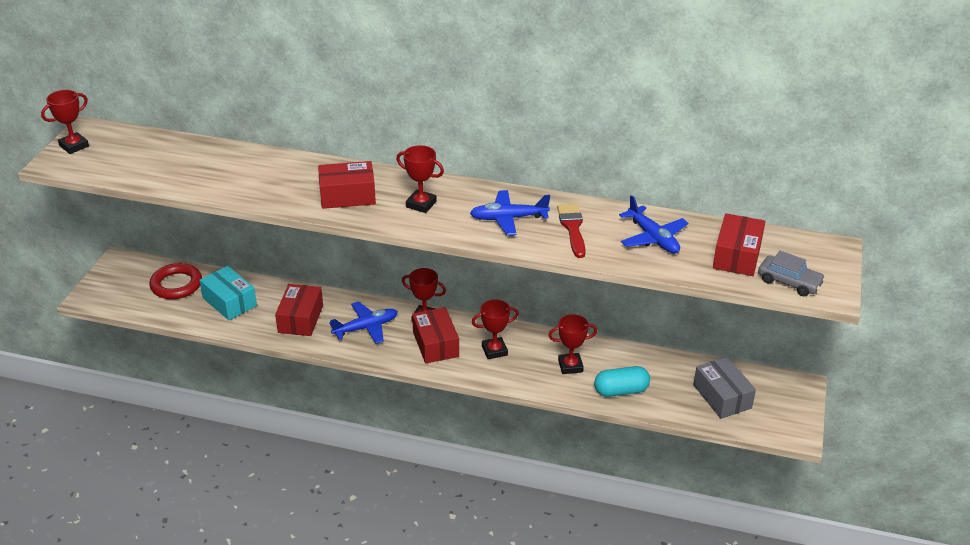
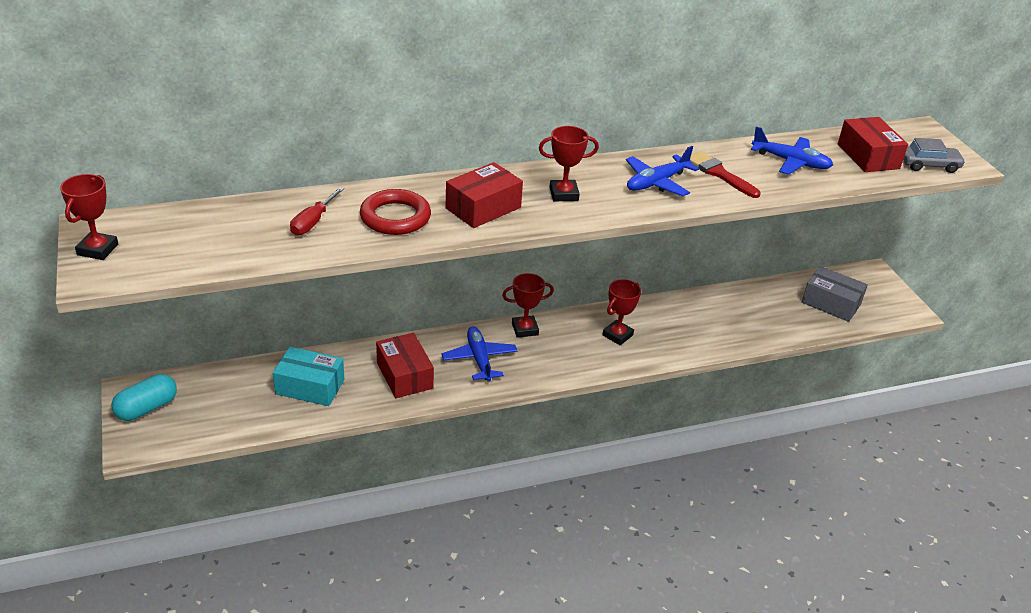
camera: 35 degrees left, 0 degrees up
(176, 285) = (229, 391): red ring -> red ring (395, 217)
(220, 169) = (313, 222): none -> red screwdriver
(366, 327) = (479, 359): blue plane -> blue plane turned 45 degrees counterclockwise
(435, 344) = (560, 349): red box -> none
(570, 366) = (693, 324): red trophy -> none
(621, 391) = (754, 329): turquoise capsule -> turquoise capsule (147, 408)

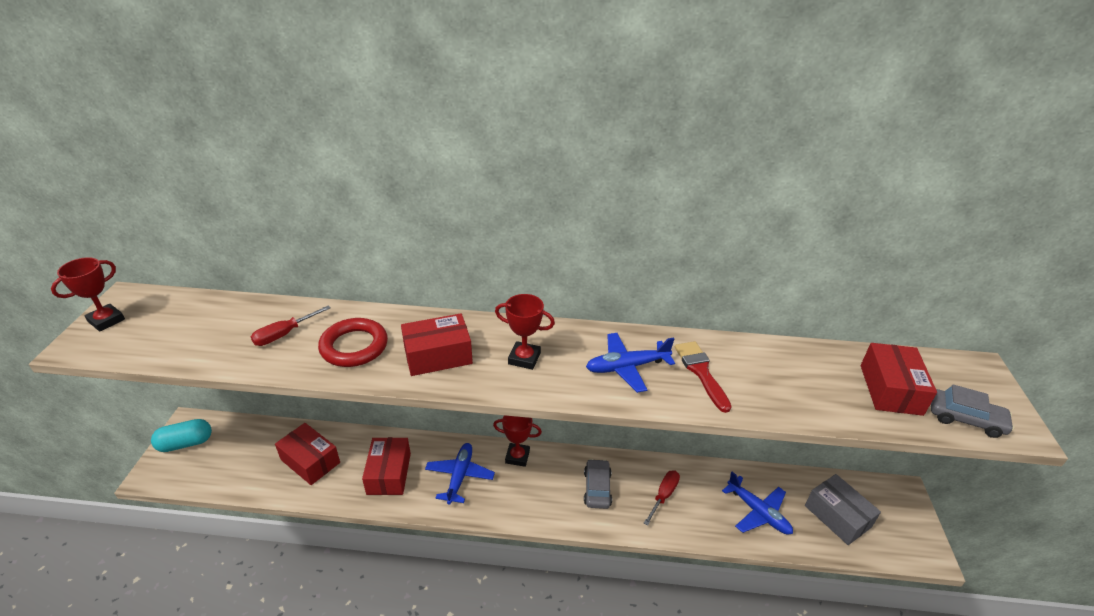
camera: 25 degrees right, 0 degrees up
(310, 387) = (310, 461): turquoise box -> red box
(617, 335) = (597, 488): red trophy -> grey car
(680, 325) = (664, 495): none -> red screwdriver
(791, 162) = (792, 376): blue plane -> blue plane (758, 512)

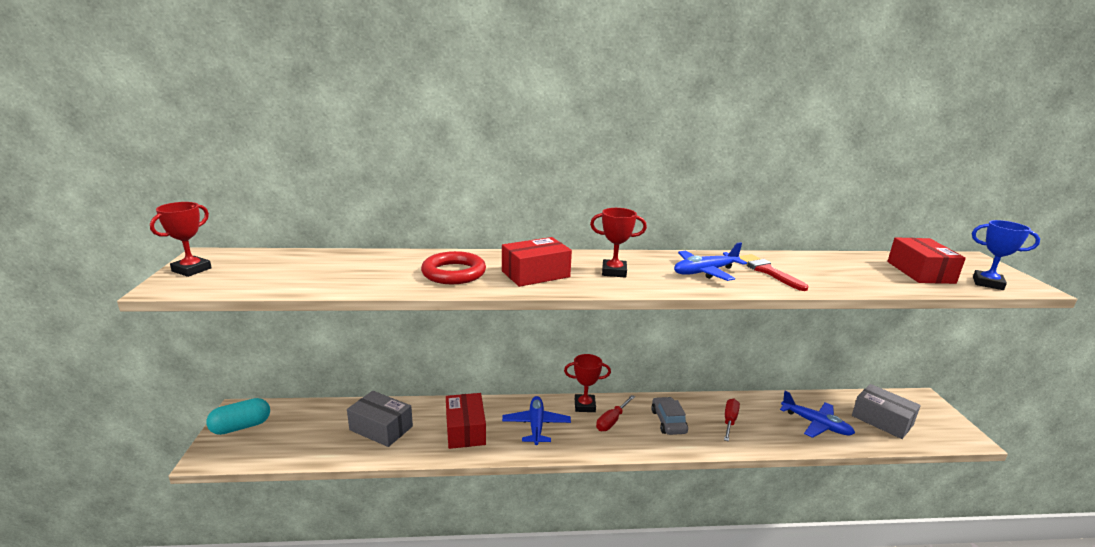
camera: 10 degrees left, 15 degrees down
(284, 334) = (381, 269): red screwdriver -> red screwdriver (611, 421)
(310, 461) = (381, 428): red box -> grey box
(965, 419) = (987, 283): grey car -> blue trophy

